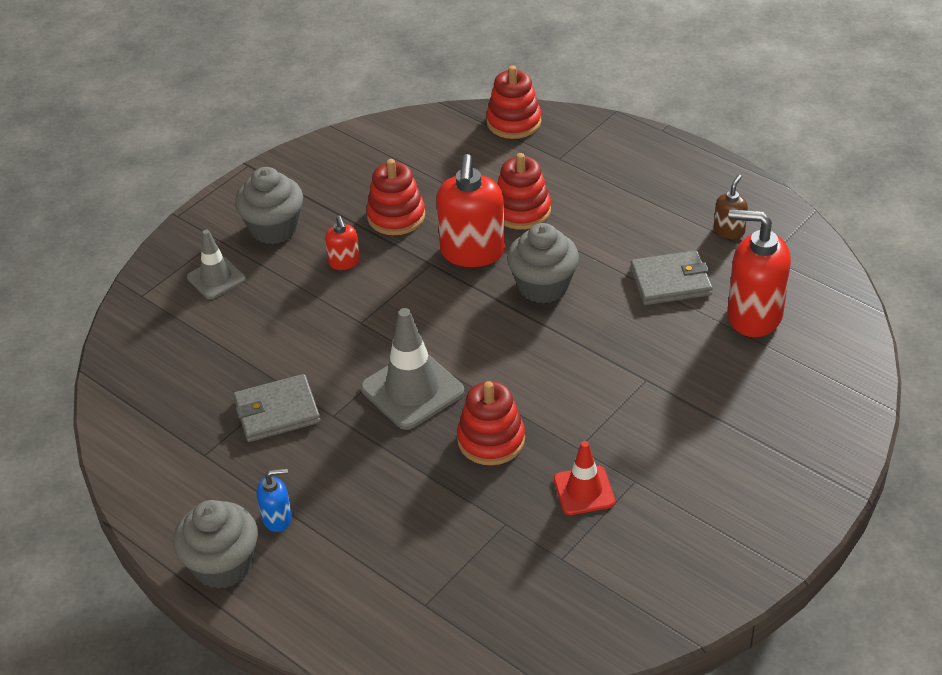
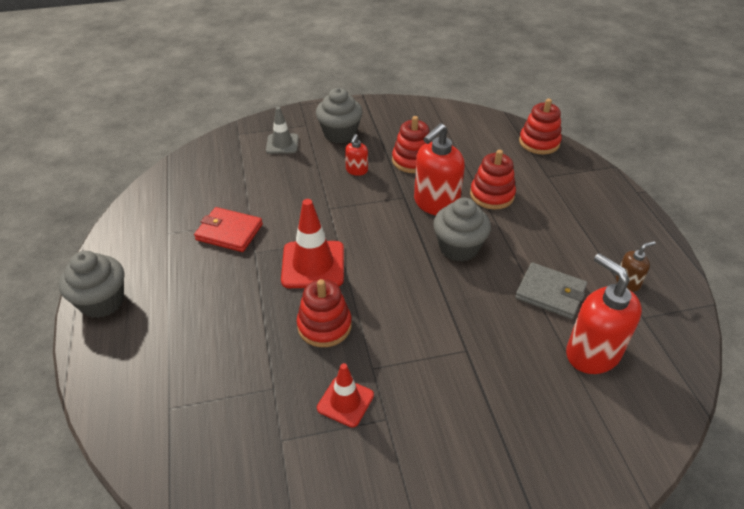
camera: 35 degrees right, 0 degrees up
(277, 411) = (229, 232): grey wallet -> red wallet
(277, 518) = (158, 294): blue soap dispenser -> none
(412, 390) = (313, 265): grey traffic cone -> red traffic cone

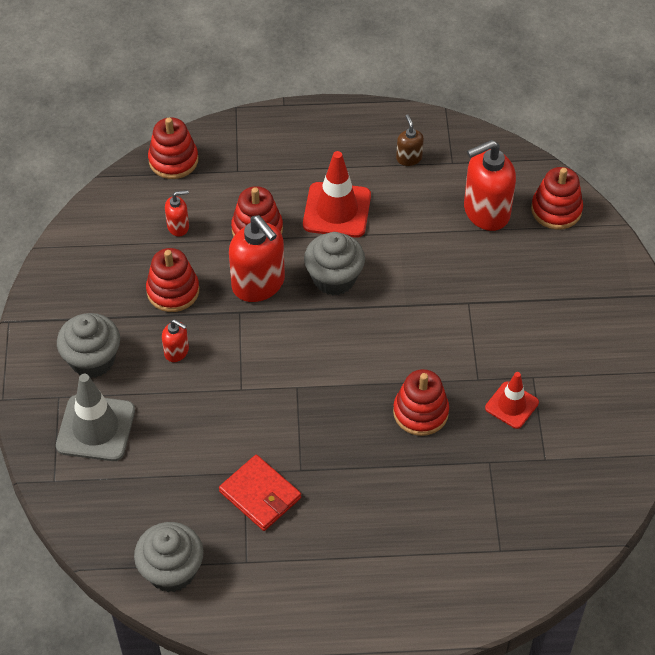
camera: 80 degrees left, 10 degrees up
(102, 302) = (349, 624): grey cupcake -> grey cupcake (171, 571)
(229, 232) = (260, 495): red wallet -> red wallet turned 75 degrees counterclockwise
(282, 144) = (96, 428): grey traffic cone -> grey traffic cone, size x1.62
(313, 265) = (332, 414): red traffic cone -> red traffic cone (337, 210)
(475, 154) = (178, 226): none -> red soap dispenser
(550, 293) = (411, 220): grey wallet -> none
(630, 421) = (556, 210): none -> red stacking toy

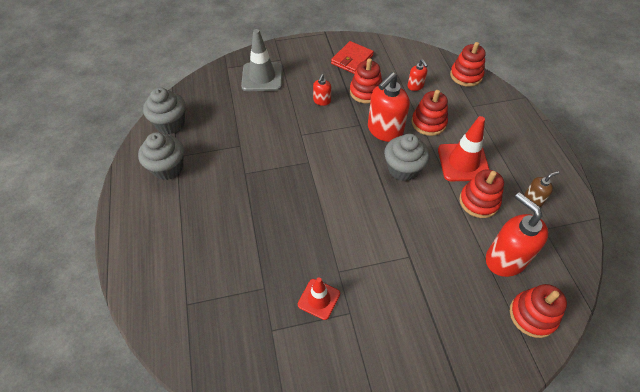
camera: 80 degrees right, 0 degrees up
(92, 360) = (307, 68): grey cupcake -> grey cupcake (168, 168)
(260, 495) = (224, 155): red wallet -> red wallet (352, 59)
(420, 412) = (301, 236): red stacking toy -> red stacking toy (479, 201)

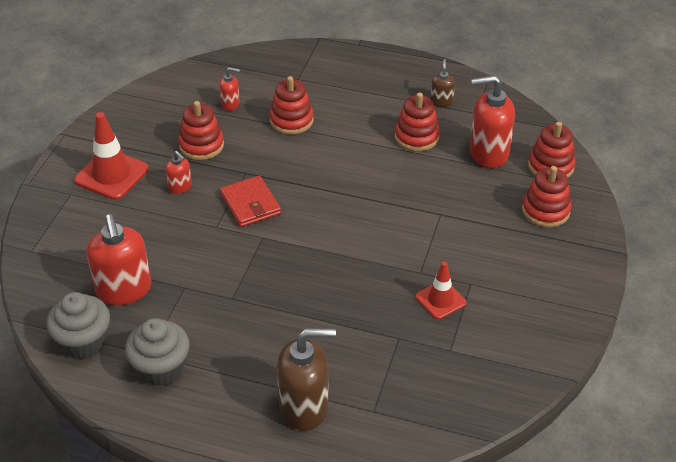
camera: 60 degrees left, 10 degrees down
(171, 259) = (304, 407): none -> brown soap dispenser
(262, 77) = (86, 223): grey traffic cone -> none
(352, 59) = (137, 132): red wallet -> red wallet (250, 204)
(384, 130) = (272, 157): red soap dispenser -> red soap dispenser (124, 290)
(403, 169) = (335, 169): grey cupcake -> none
(463, 162) = (363, 123): red traffic cone -> red traffic cone (111, 175)
(466, 76) = (252, 61): red stacking toy -> red stacking toy (545, 211)

